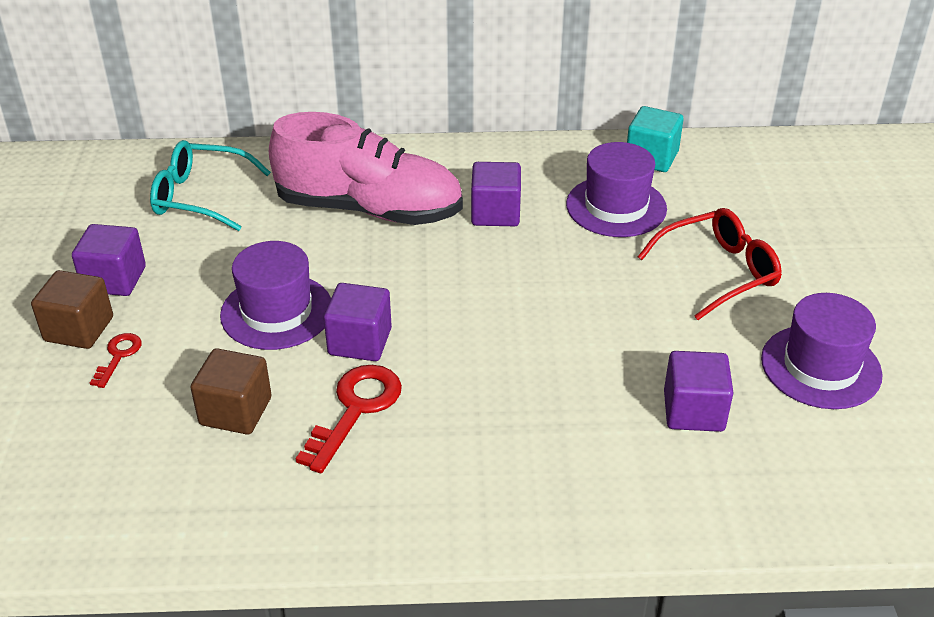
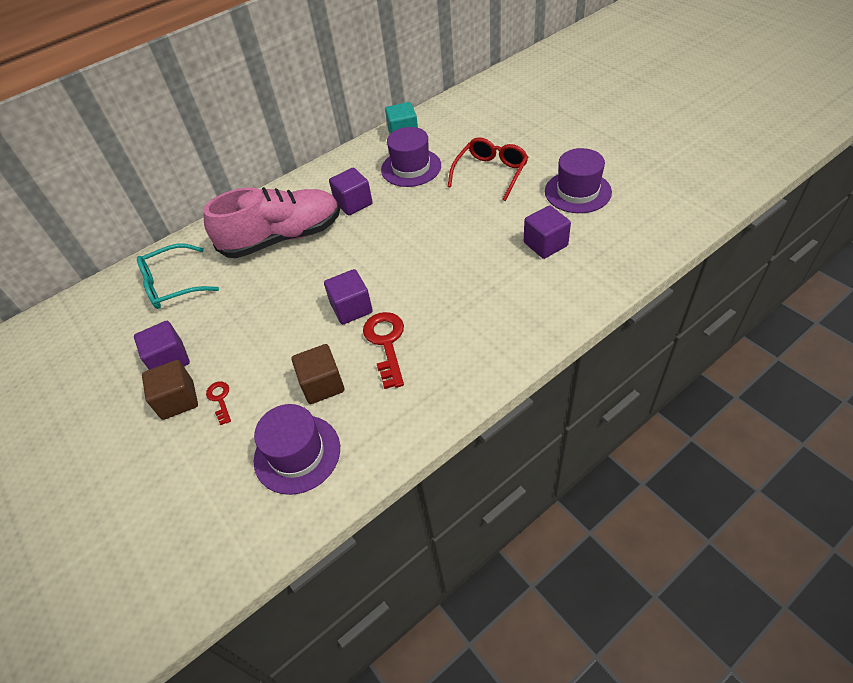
camera: 30 degrees left, 10 degrees up
(277, 311) = (288, 320): purple hat -> purple hat (297, 454)

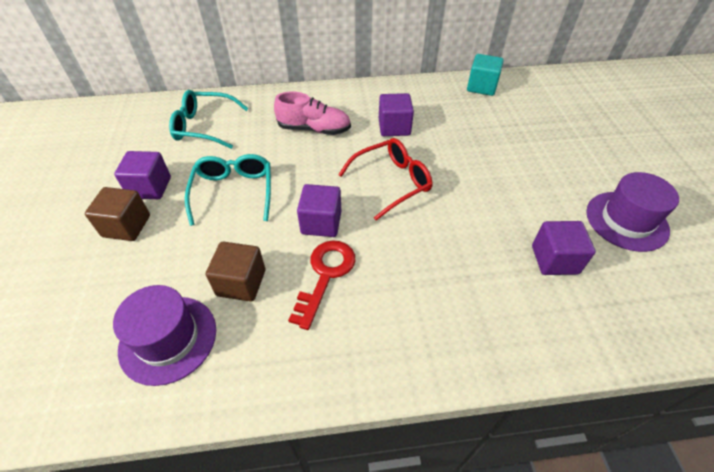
camera: 25 degrees right, 0 degrees up
(220, 399) = (155, 245): red key -> none
(254, 324) = (233, 192): none -> turquoise glasses
(282, 238) = (314, 129): pink shoe -> pink shoe, size x0.60
(411, 168) = (468, 119): purple hat -> none
(490, 173) = (542, 158): red glasses -> red glasses (391, 182)

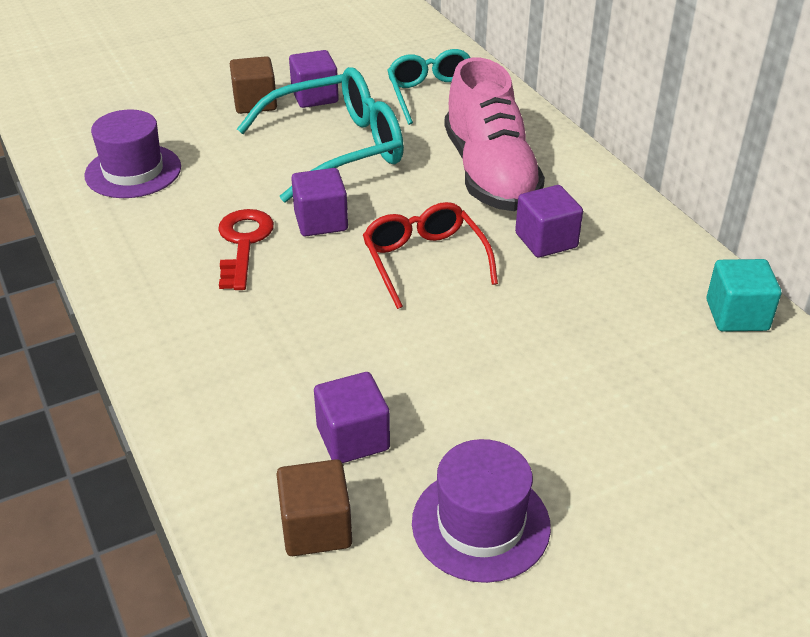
camera: 70 degrees right, 10 degrees down
(233, 192) = (337, 148): turquoise glasses -> turquoise glasses, size x1.53
(241, 283) = (211, 192): brown cube -> brown cube (316, 528)
(314, 129) = (490, 173): pink shoe -> pink shoe, size x1.65
(325, 275) = (243, 243): red key -> red key turned 90 degrees counterclockwise
(391, 182) = (424, 261): red glasses -> red glasses turned 150 degrees counterclockwise

